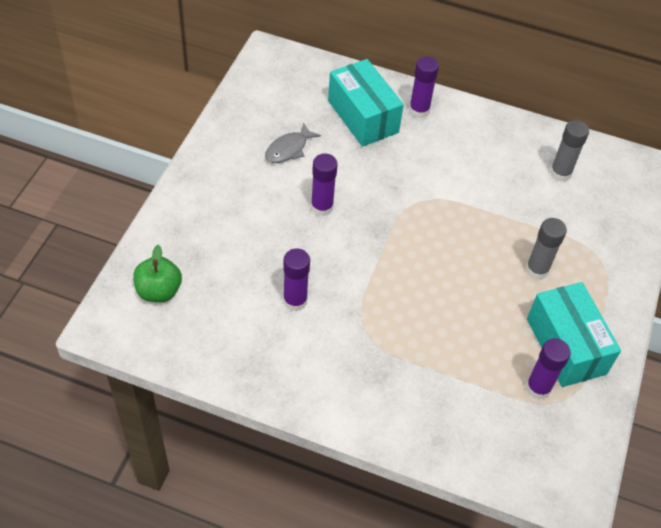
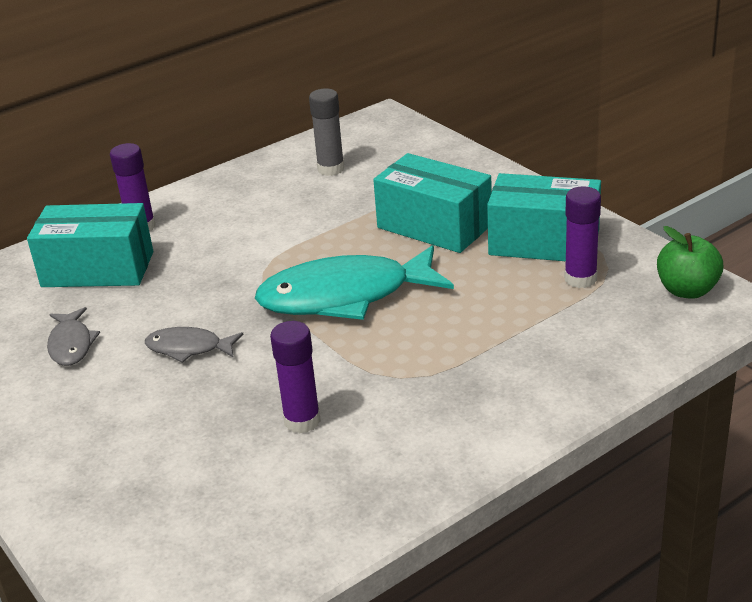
camera: 50 degrees left, 20 degrees down
(159, 291) = (157, 551): green apple -> green apple (687, 290)
(322, 207) = (189, 348): purple glue stick -> grey fish
(424, 259) = (345, 296): none -> turquoise fish
(537, 270) = (434, 226): grey glue stick -> turquoise box

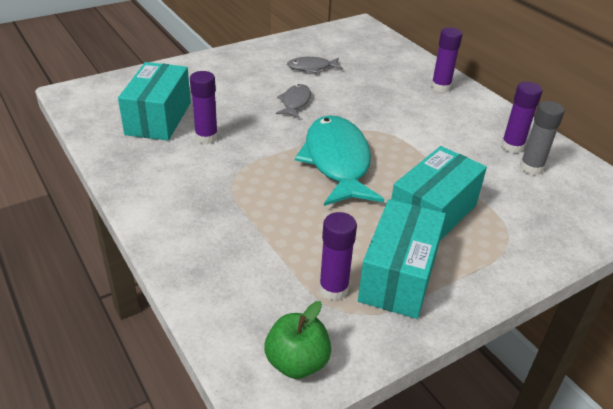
camera: 90 degrees right, 5 degrees up
(98, 269) = (390, 74): turquoise box -> turquoise box (158, 118)
(289, 179) = (512, 147): none -> purple glue stick

